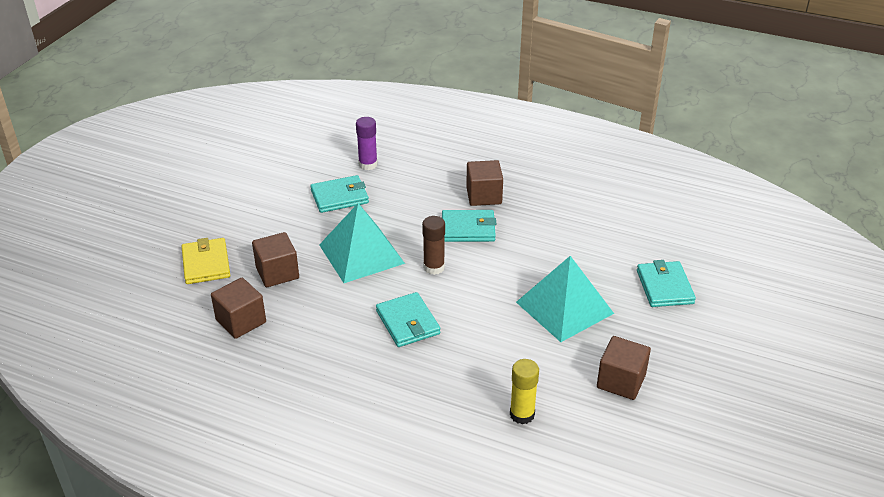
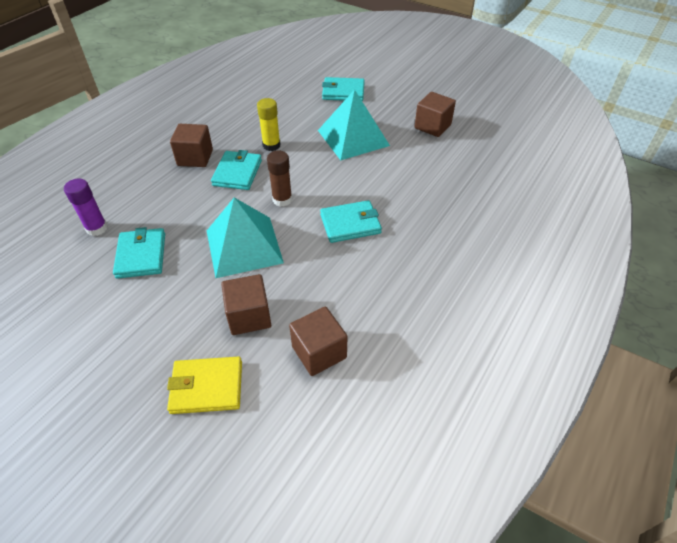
camera: 80 degrees left, 10 degrees up
(522, 414) = (461, 175): yellow glue stick -> yellow glue stick (271, 145)

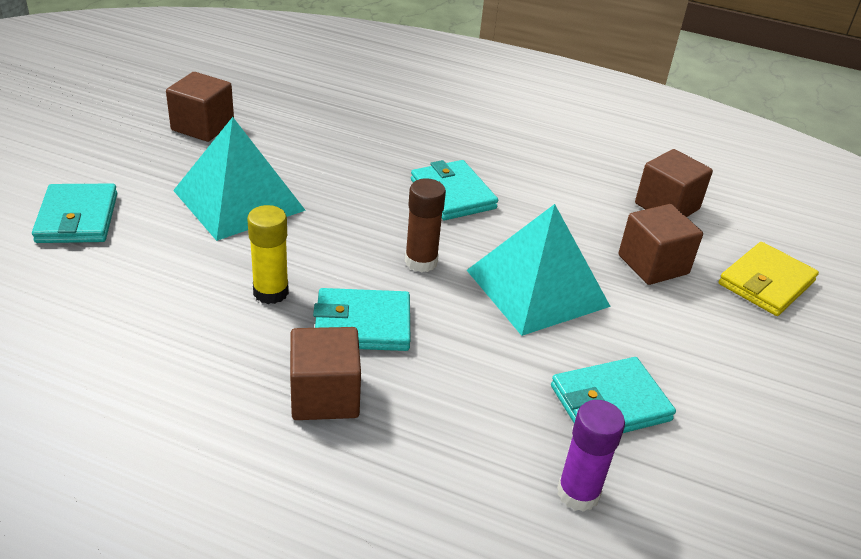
camera: 105 degrees left, 10 degrees down
(207, 387) = (766, 283): yellow wallet -> yellow wallet turned 60 degrees clockwise

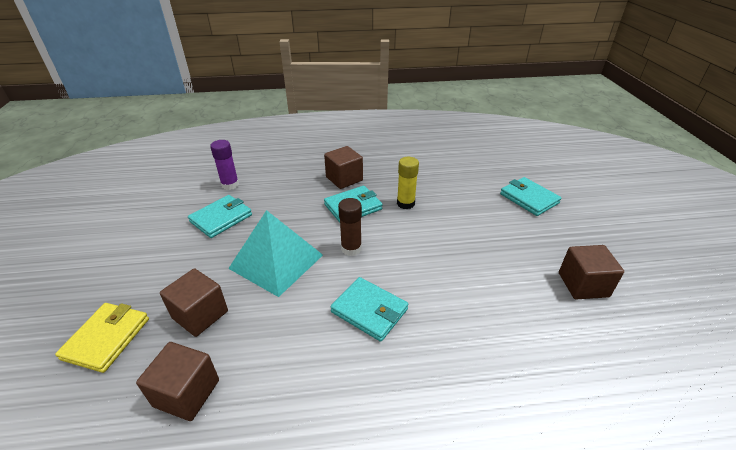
camera: 155 degrees right, 0 degrees up
(239, 200) = (481, 241): turquoise pyramid -> none

